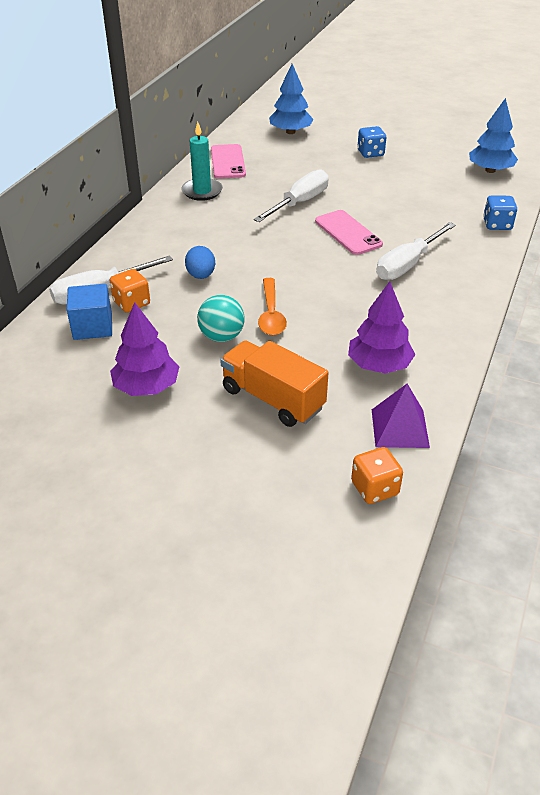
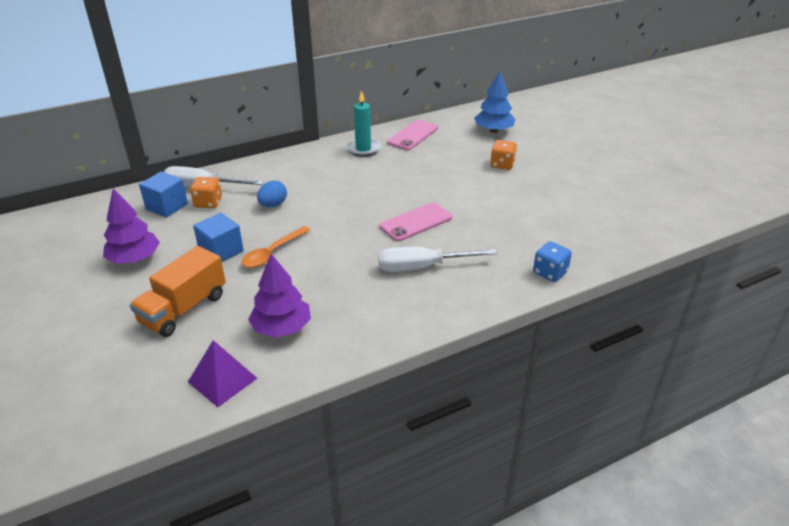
camera: 40 degrees right, 5 degrees down
(221, 337) = (221, 251): turquoise ball -> blue cube
(273, 399) = (184, 309): orange truck -> orange truck turned 135 degrees counterclockwise
(299, 203) = (416, 185): white screwdriver -> none
(348, 233) = (416, 222): pink phone -> pink phone turned 45 degrees clockwise
(370, 153) = (532, 170): blue dice -> none
(374, 488) = (142, 409): orange dice -> orange dice (502, 165)
(490, 170) = (619, 226): blue tree -> none

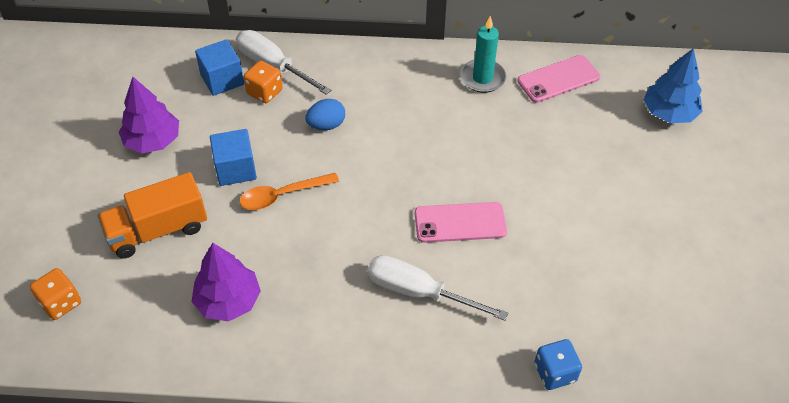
camera: 30 degrees right, 15 degrees up
(222, 380) = (139, 336): purple pyramid -> none
(502, 165) = (633, 177): orange dice -> orange dice (60, 303)

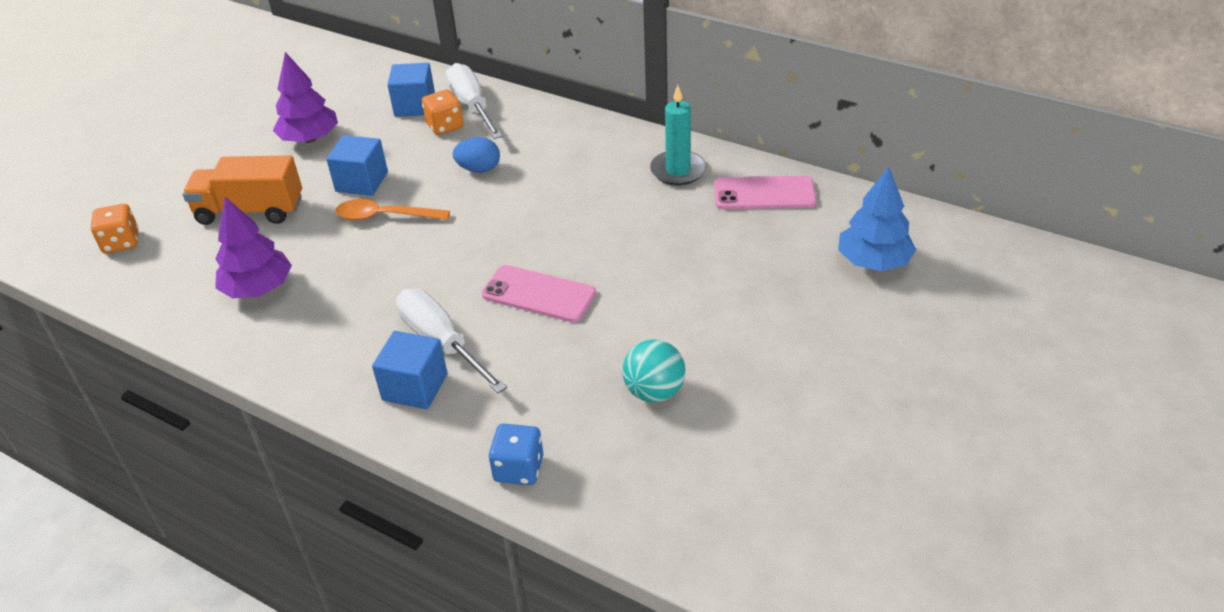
camera: 30 degrees right, 10 degrees down
(428, 338) = (415, 387): none -> blue cube
(600, 273) = (654, 392): none -> turquoise ball

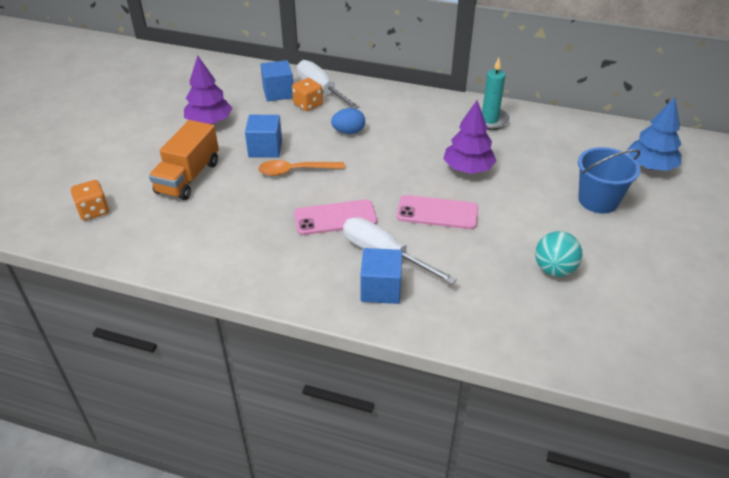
camera: 15 degrees left, 0 degrees up
(250, 211) = (188, 177): orange truck -> orange truck turned 60 degrees counterclockwise
(258, 288) = (223, 232): purple tree -> purple tree (468, 169)
(519, 469) = (488, 336): blue dice -> none
(764, 194) = (555, 130): pink phone -> pink phone (335, 218)
(769, 303) = (598, 200): none -> blue bucket

